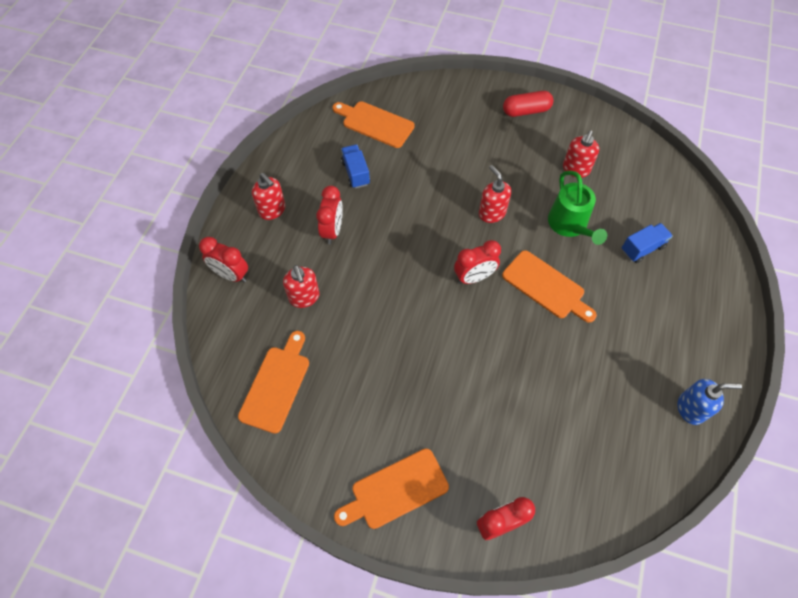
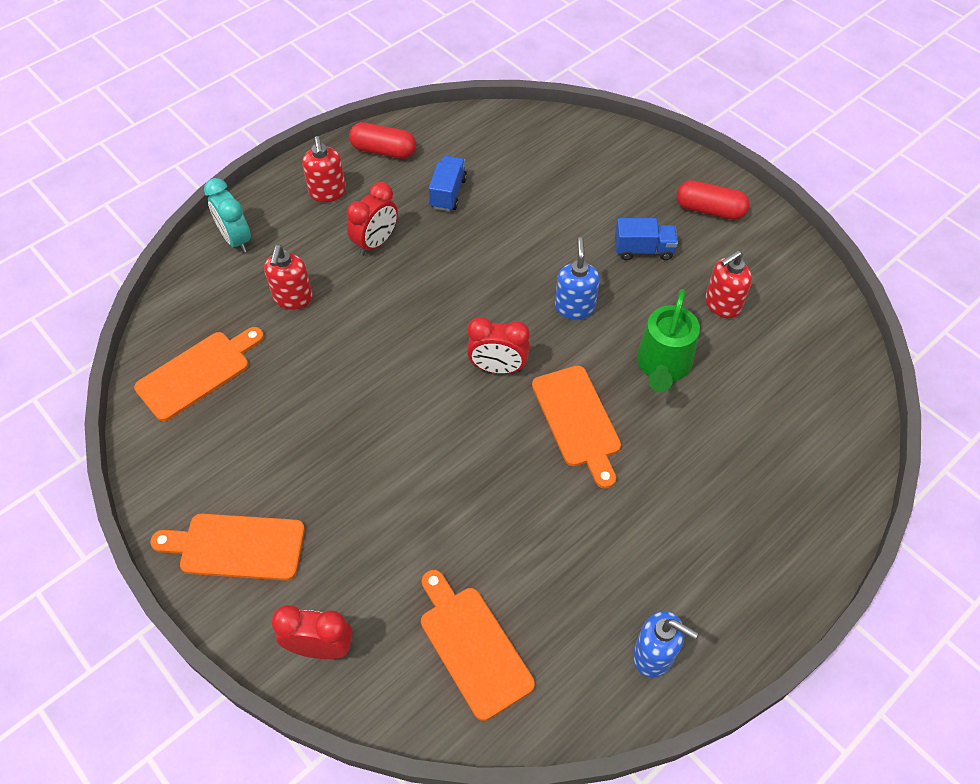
camera: 30 degrees right, 5 degrees down
(231, 275) = (236, 239): red clock -> turquoise clock
(289, 162) = (383, 150): none -> red capsule
(375, 123) = (511, 149): orange cutting board -> orange cutting board (472, 646)
(491, 213) = (574, 307): red soap dispenser -> blue soap dispenser
(642, 248) = (739, 437): blue truck -> blue truck (643, 250)

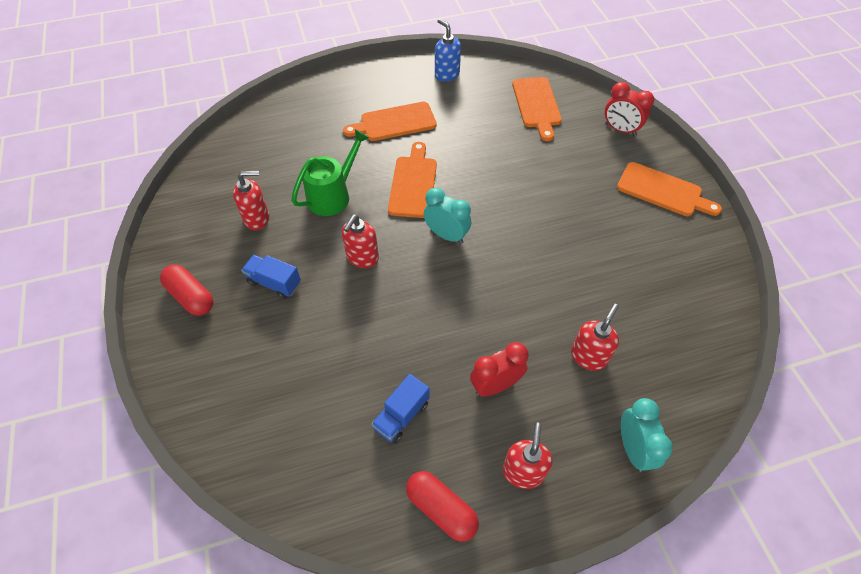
camera: 155 degrees left, 0 degrees up
(197, 373) = (682, 318): orange cutting board -> orange cutting board (394, 122)
(497, 368) = (446, 235): red clock -> turquoise clock
(574, 307) = (362, 257): blue soap dispenser -> red soap dispenser

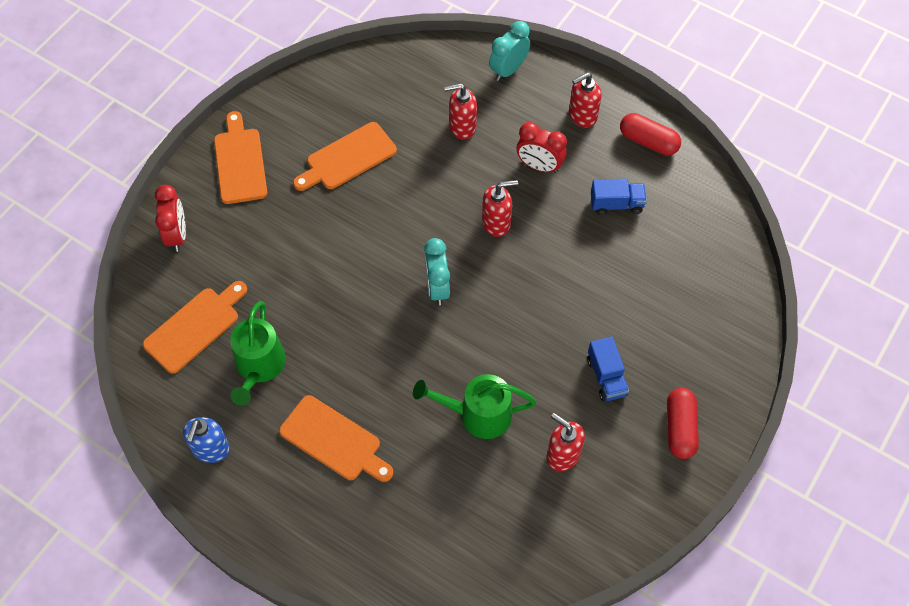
camera: 130 degrees left, 5 degrees up
(362, 257) = (520, 332): red soap dispenser -> red soap dispenser (496, 223)
(413, 183) = (402, 358): orange cutting board -> orange cutting board (348, 158)
(441, 509) = (648, 141): red capsule -> red capsule turned 60 degrees counterclockwise
(479, 117) = (259, 366): none -> green watering can

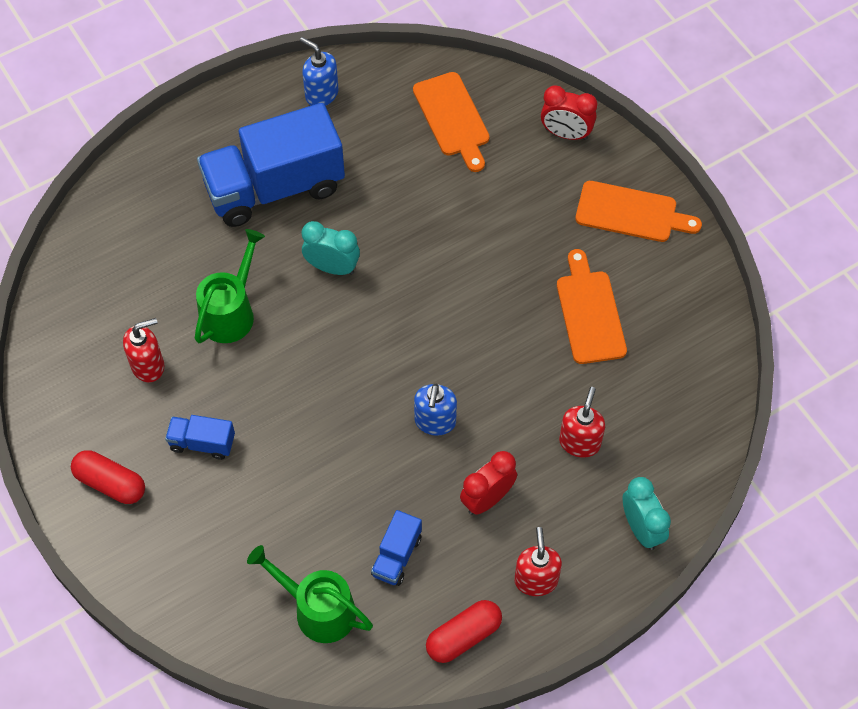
camera: 115 degrees right, 0 degrees up
(259, 366) = (383, 155): green watering can -> green watering can (318, 610)
(334, 440) = (274, 187): orange cutting board -> blue truck
(437, 288) = (386, 333): turquoise clock -> turquoise clock (332, 267)
(496, 223) = (435, 422): red soap dispenser -> blue soap dispenser

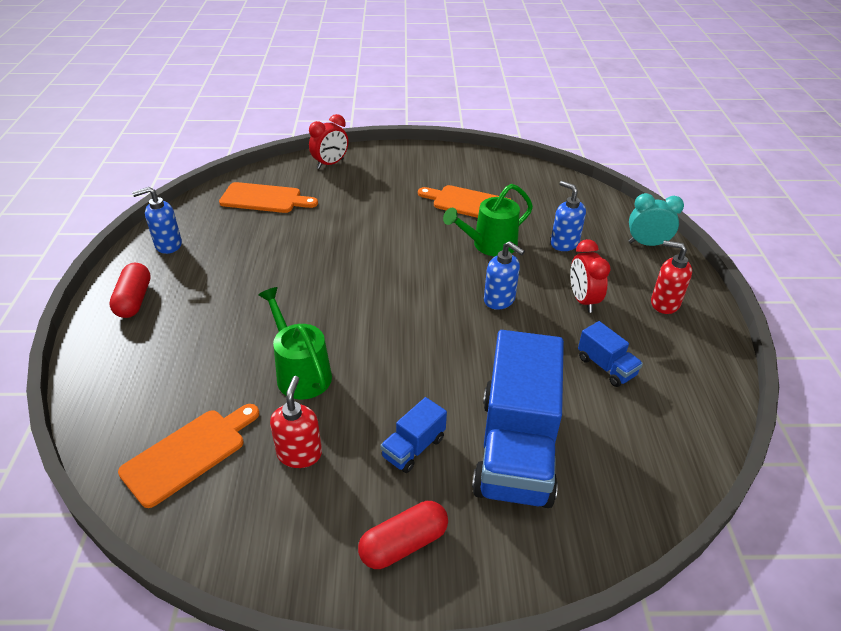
camera: 60 degrees left, 20 degrees down
(274, 187) = (215, 300): blue truck -> blue truck (516, 448)
(318, 610) = (634, 436): green watering can -> green watering can (490, 245)
(332, 267) = (319, 298): turquoise clock -> none
(463, 636) = (697, 358): red capsule -> red capsule (134, 300)
(580, 442) = (564, 243): red soap dispenser -> blue soap dispenser
(631, 213) = (412, 164): orange cutting board -> orange cutting board (188, 453)

